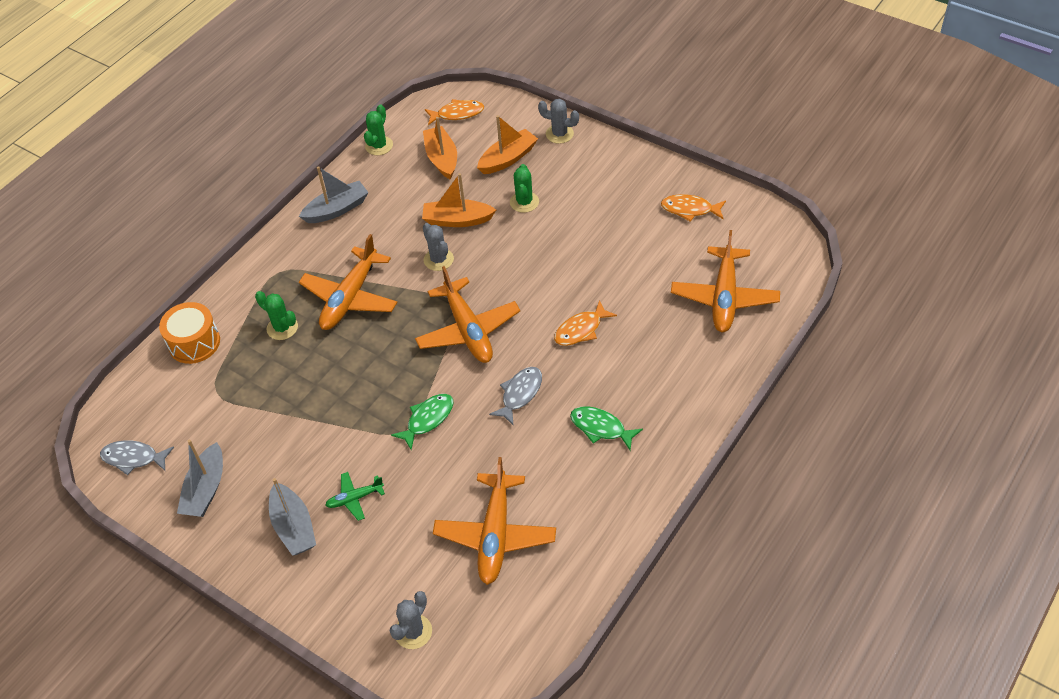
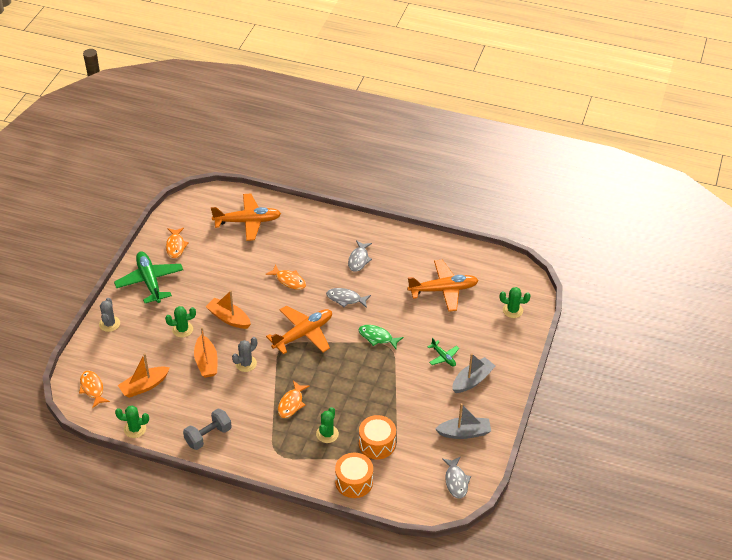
camera: 110 degrees left, 5 degrees down
(239, 379) = (377, 444): none -> orange drum
(337, 209) = (208, 436): grey boat -> grey dumbbell
(350, 298) = (291, 403): orange plane -> orange fish
(413, 632) = (512, 310): grey cactus -> green cactus
(508, 159) = (139, 347): orange boat -> orange boat (229, 318)
(601, 428) = (359, 259): green fish -> grey fish
(625, 177) = (150, 281): none -> green plane

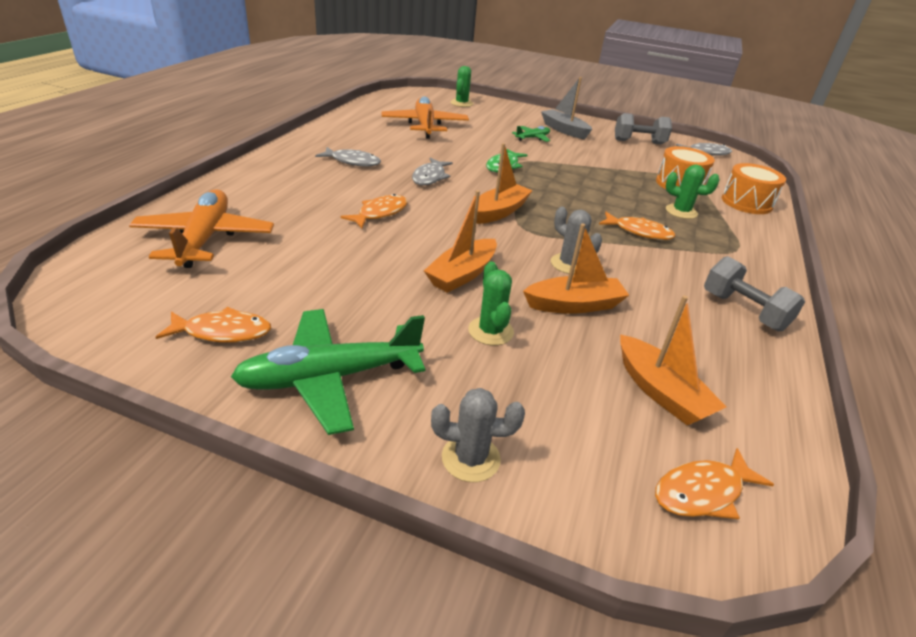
camera: 90 degrees left, 10 degrees down
(135, 429) = (783, 408): green cactus -> none
(303, 334) = (499, 212): orange plane -> orange boat
(464, 433) = (639, 142): grey boat -> grey dumbbell

